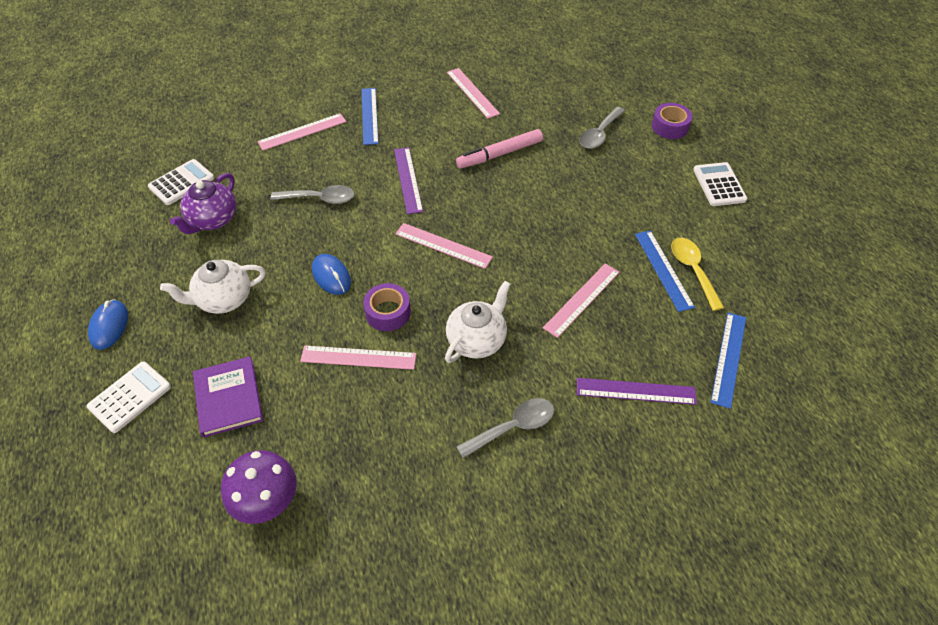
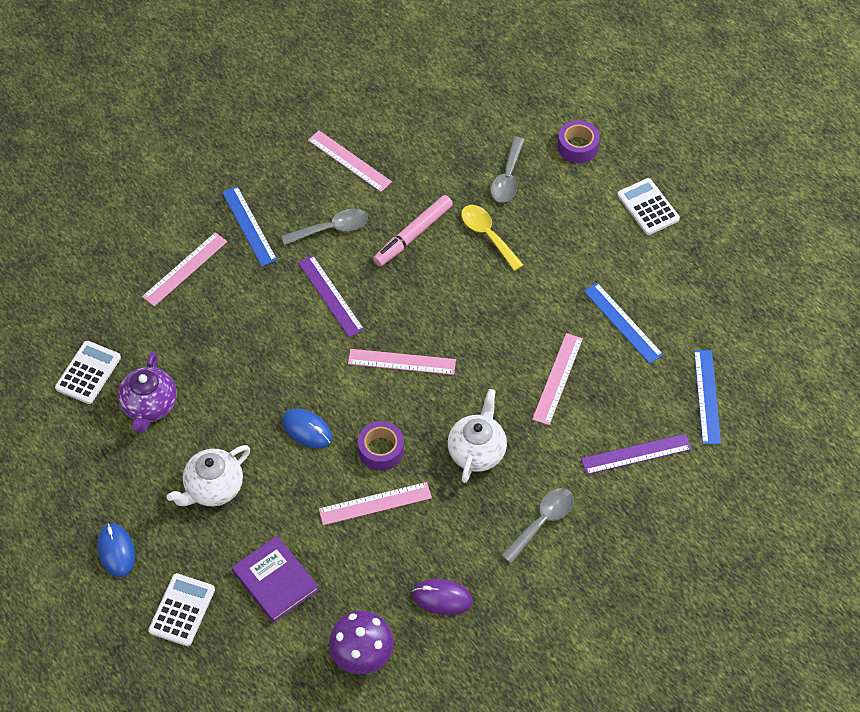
camera: 20 degrees left, 5 degrees up
(320, 199) = (249, 347): grey spoon -> grey spoon (331, 229)
(377, 470) = (442, 598): none -> purple mouse
(692, 270) = (650, 315): yellow spoon -> yellow spoon (487, 235)

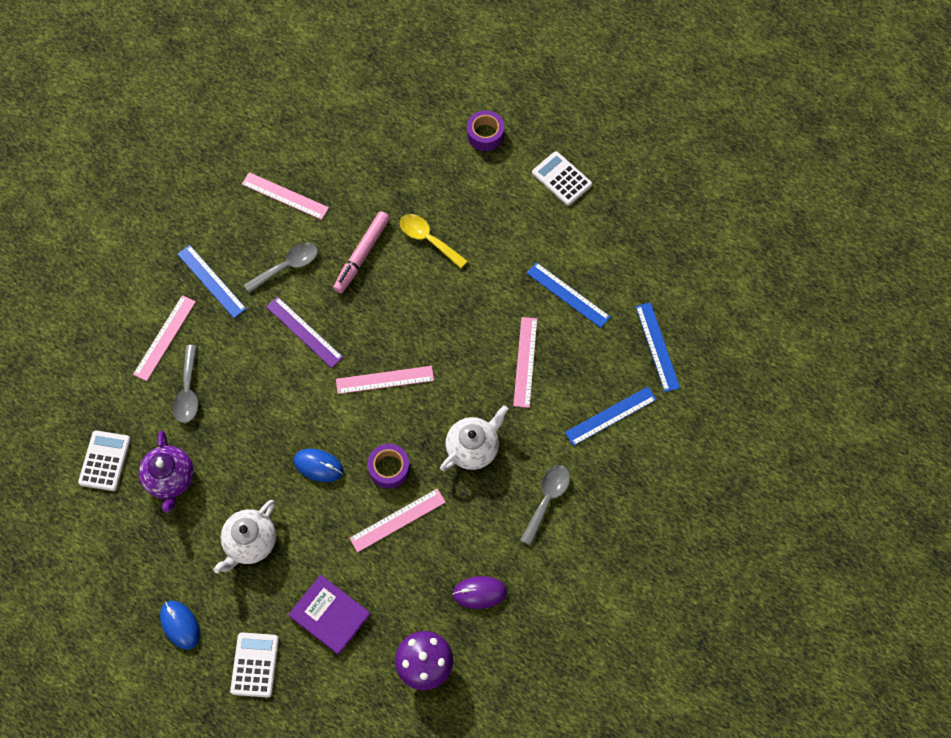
camera: 15 degrees left, 10 degrees up
(477, 451) = (473, 448): white teapot -> white teapot turned 45 degrees clockwise
(508, 178) = (431, 179): grey spoon -> grey spoon (188, 391)
(636, 454) = (610, 416): purple ruler -> blue ruler

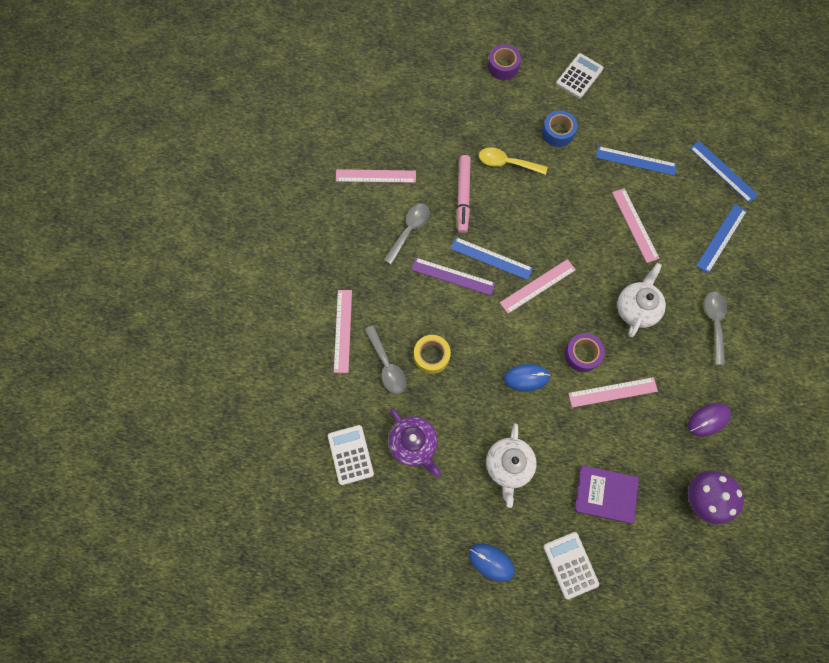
camera: 25 degrees left, 5 degrees up
(211, 281) = (355, 268): blue ruler -> blue ruler (491, 258)
(237, 401) = (431, 356): none -> yellow tape
(397, 520) = (612, 392): pink ruler -> pink ruler turned 45 degrees clockwise
(501, 229) = (557, 132): none -> blue tape
(561, 179) = (579, 76): white calculator -> white calculator turned 105 degrees clockwise

